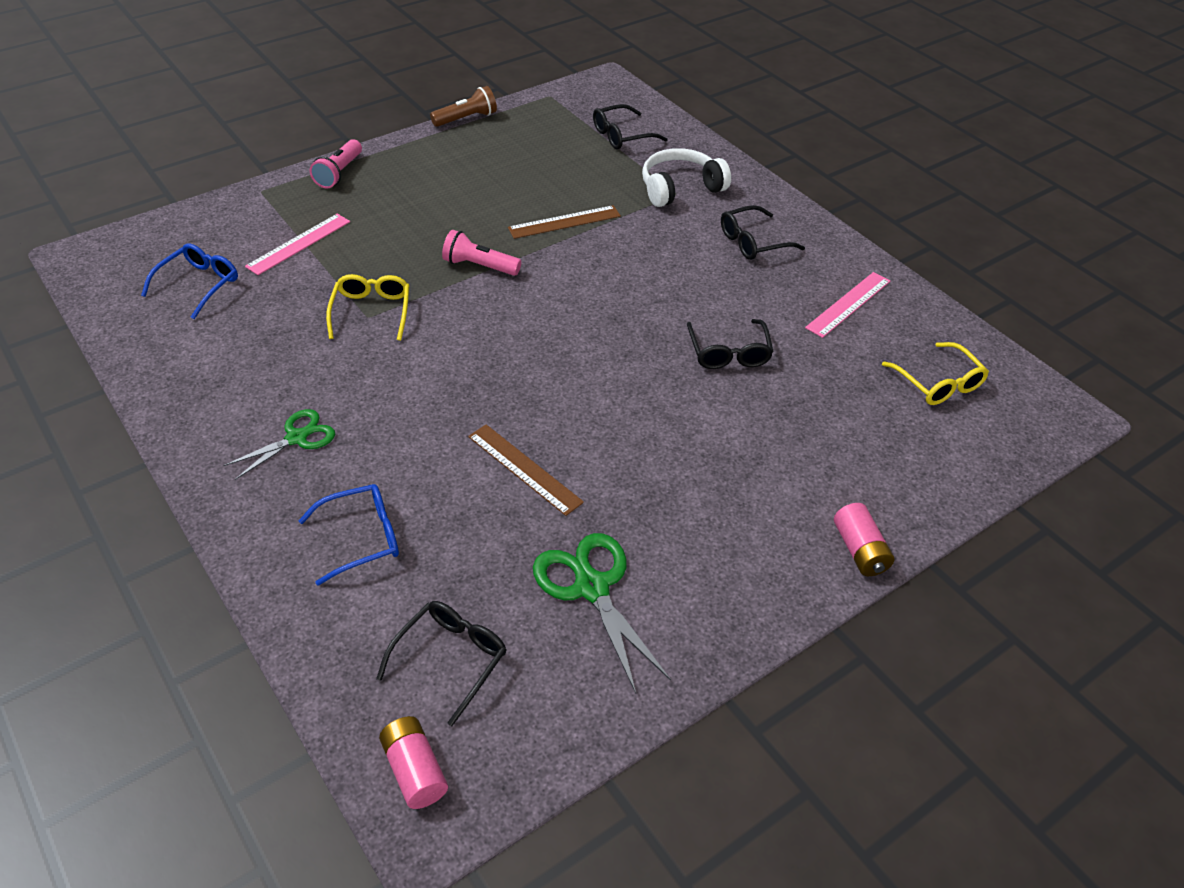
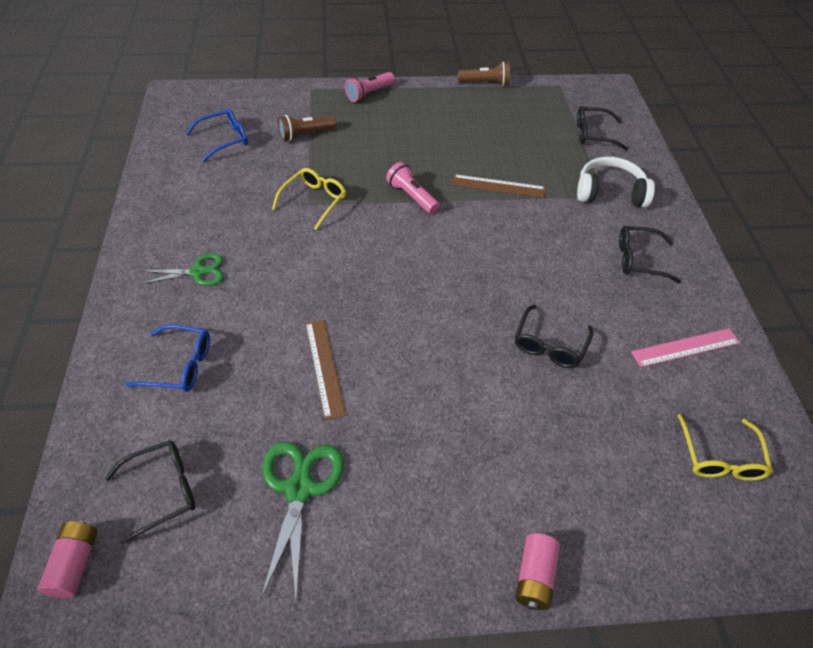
camera: 30 degrees right, 5 degrees up
(299, 244) = (305, 134): pink ruler -> brown flashlight

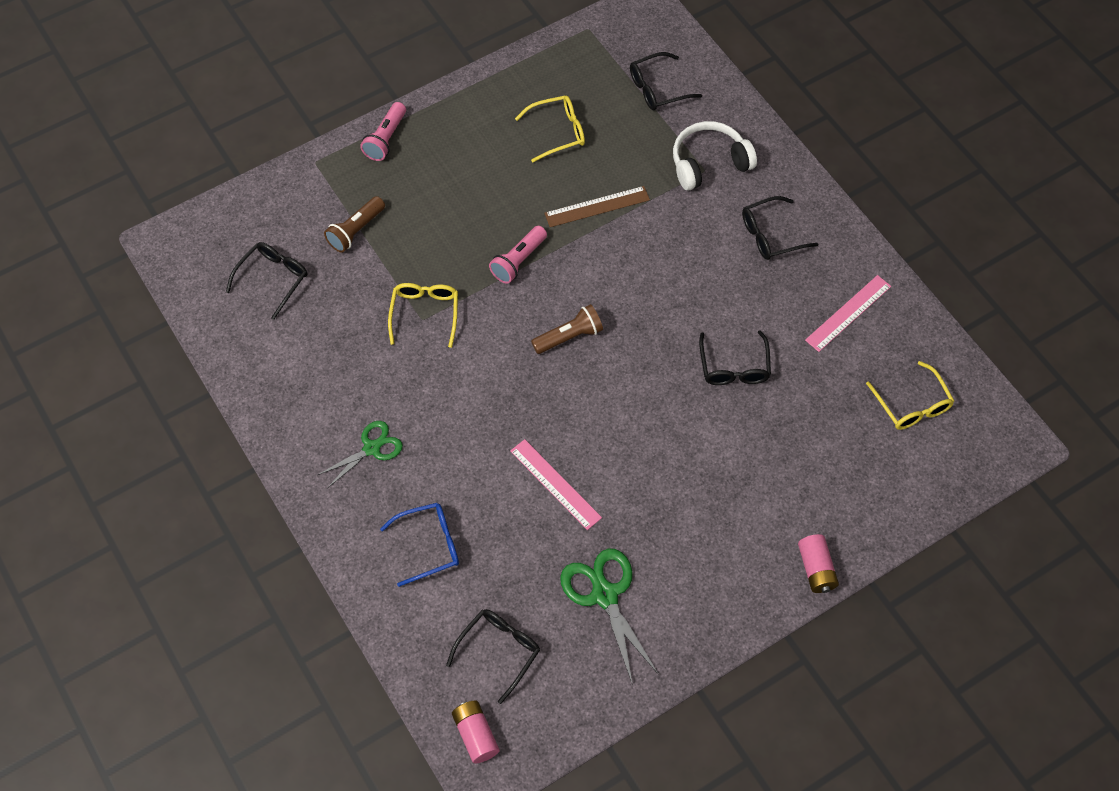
camera: 25 degrees left, 10 degrees up
(224, 139) = (273, 279): blue glasses -> black glasses
(324, 367) = (555, 484): brown ruler -> pink ruler
(411, 196) = (518, 261): pink flashlight -> pink flashlight turned 75 degrees counterclockwise
(485, 83) = (505, 62): brown flashlight -> brown flashlight (569, 336)
(498, 132) = (558, 132): none -> yellow glasses

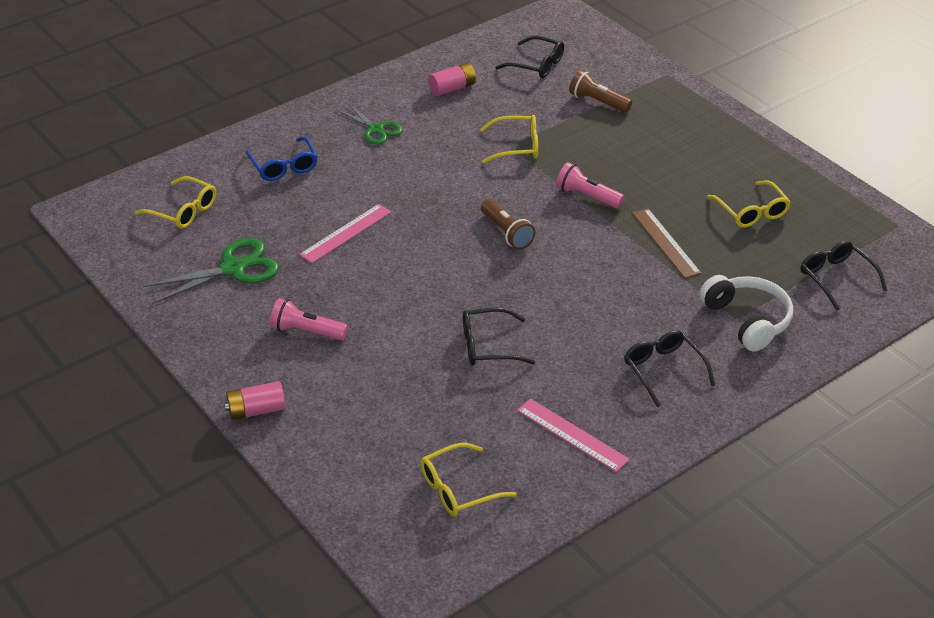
camera: 85 degrees right, 20 degrees down
(386, 139) = (706, 109): pink flashlight -> pink flashlight (306, 331)
(475, 735) = (109, 203): pink battery -> pink battery (452, 88)
(499, 651) = (183, 211): black glasses -> yellow glasses

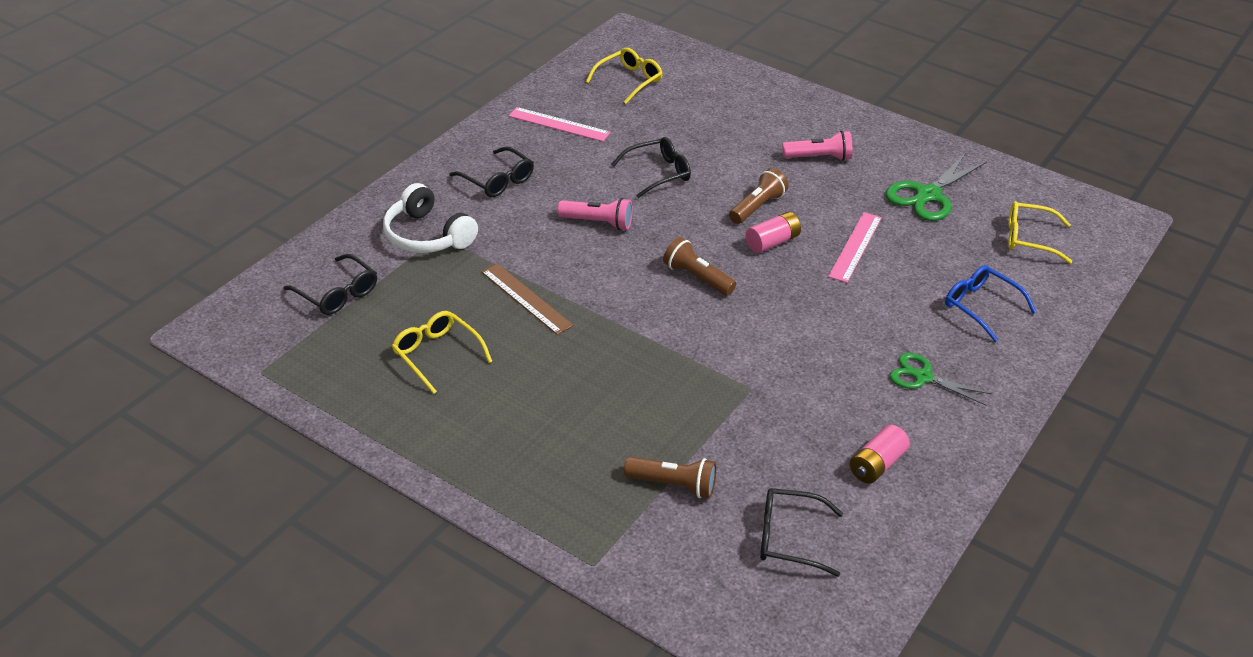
camera: 160 degrees right, 0 degrees up
(256, 410) = (810, 100): pink battery -> pink battery (772, 242)
(409, 288) = (757, 207): none -> brown flashlight
(517, 146) = (742, 388): yellow glasses -> none
(587, 196) = (630, 337): pink flashlight -> pink flashlight (598, 222)

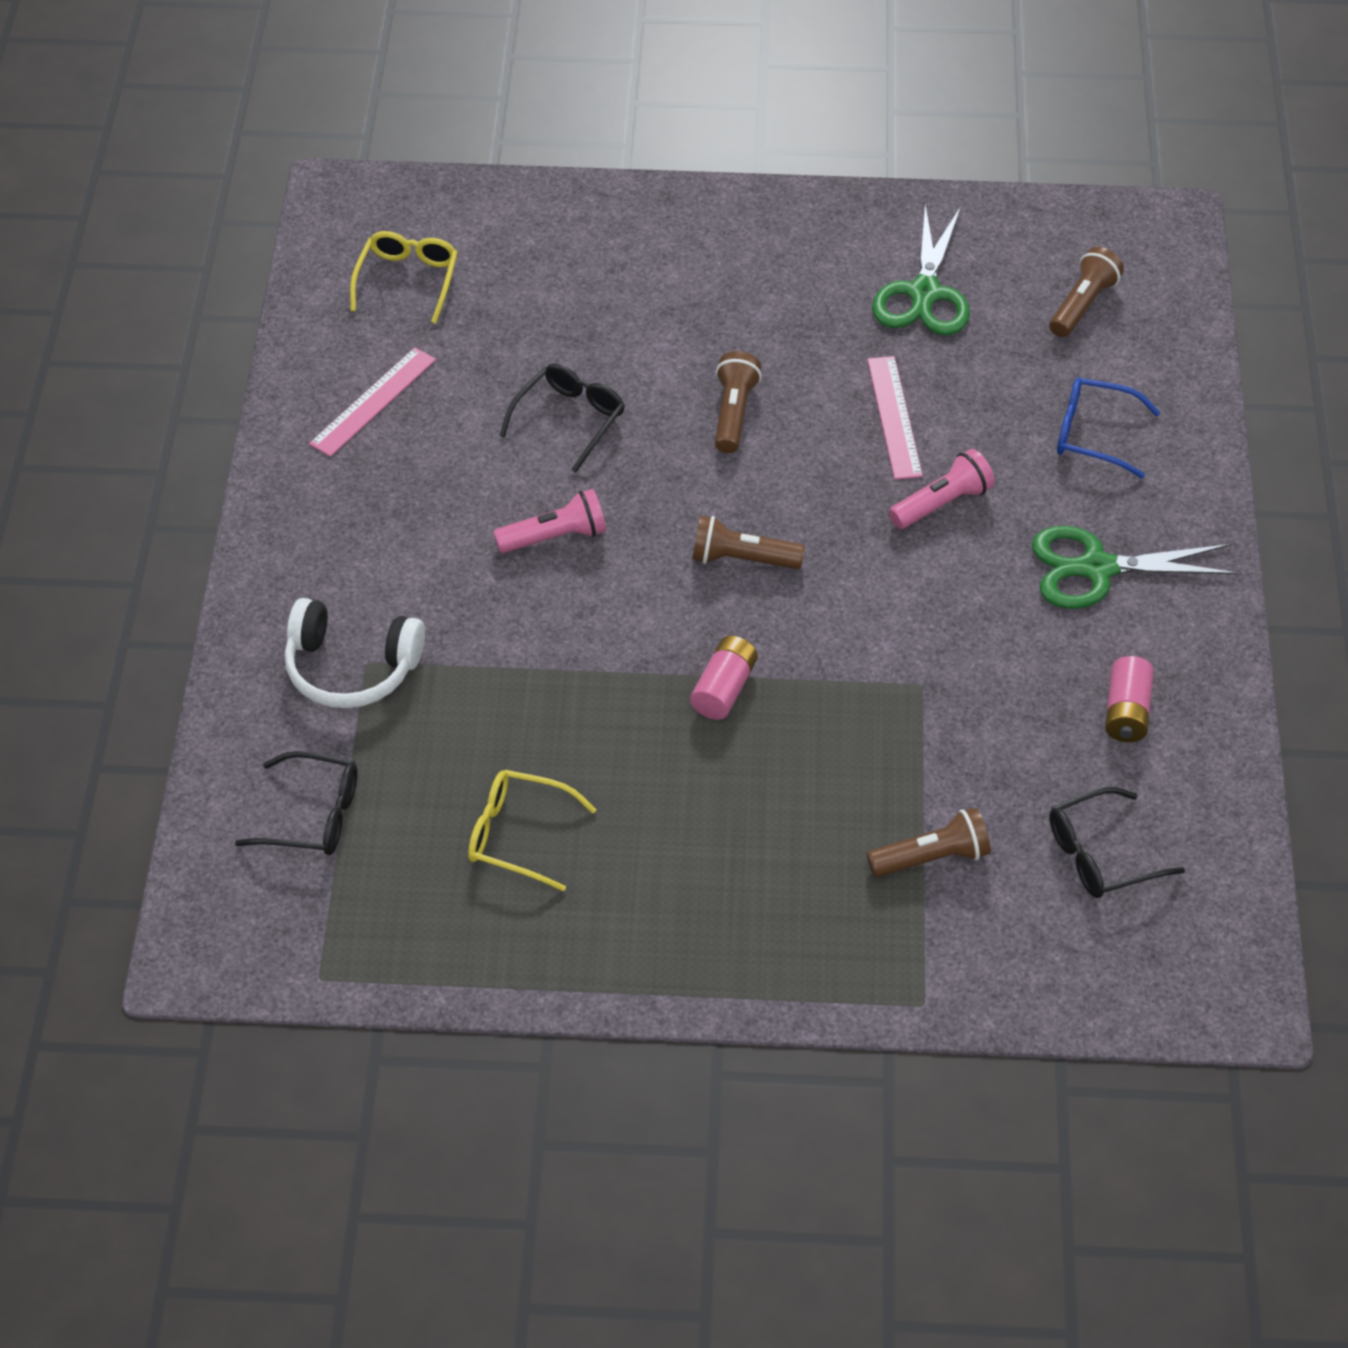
camera: 30 degrees left, 10 degrees up
(497, 181) = (369, 535): black glasses -> none
(526, 298) = (559, 697): brown ruler -> none
(559, 124) = (373, 401): pink ruler -> pink ruler turned 45 degrees counterclockwise
(772, 242) = (792, 459): pink battery -> pink battery (724, 689)
(819, 157) = (752, 296): pink flashlight -> pink flashlight (942, 503)
(922, 377) = (1096, 568): green scissors -> green scissors, size x1.52
(1029, 238) = (1082, 305): yellow glasses -> brown flashlight

